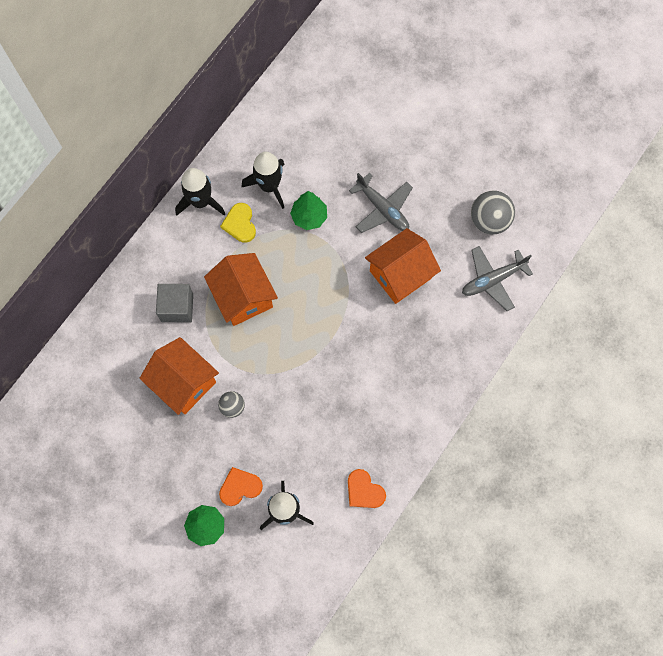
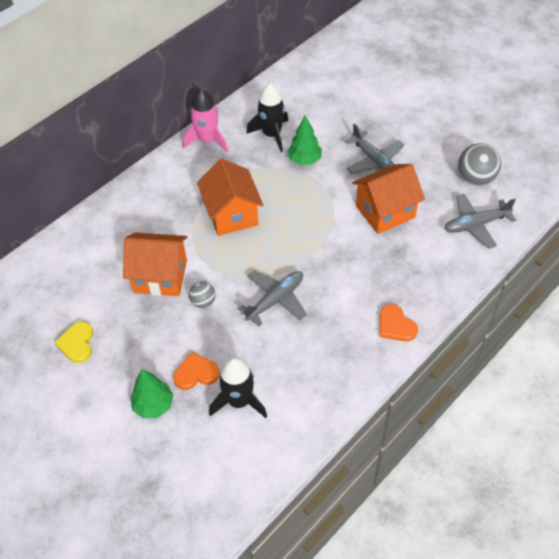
camera: 10 degrees right, 20 degrees down
(177, 307) = (167, 216): grey cube -> none
(184, 382) = (160, 276): orange house -> orange house turned 45 degrees counterclockwise
(201, 201) = (207, 140): black rocket -> pink rocket
(240, 224) = (239, 159): yellow heart -> yellow heart (77, 343)
(303, 395) = (275, 300): none -> grey plane
(364, 491) = (325, 392): orange heart -> orange heart (395, 325)

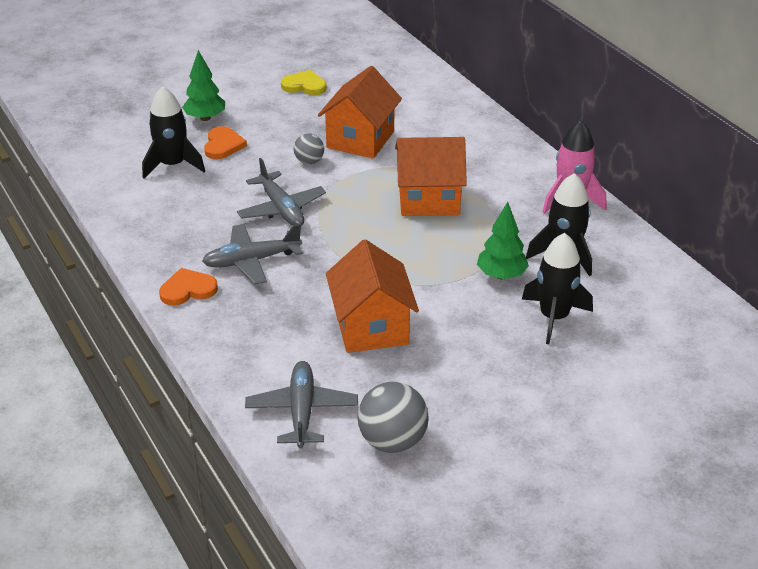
camera: 105 degrees right, 15 degrees down
(335, 130) = (554, 317): none -> black rocket
(374, 160) = (475, 341): grey plane -> grey plane (251, 261)

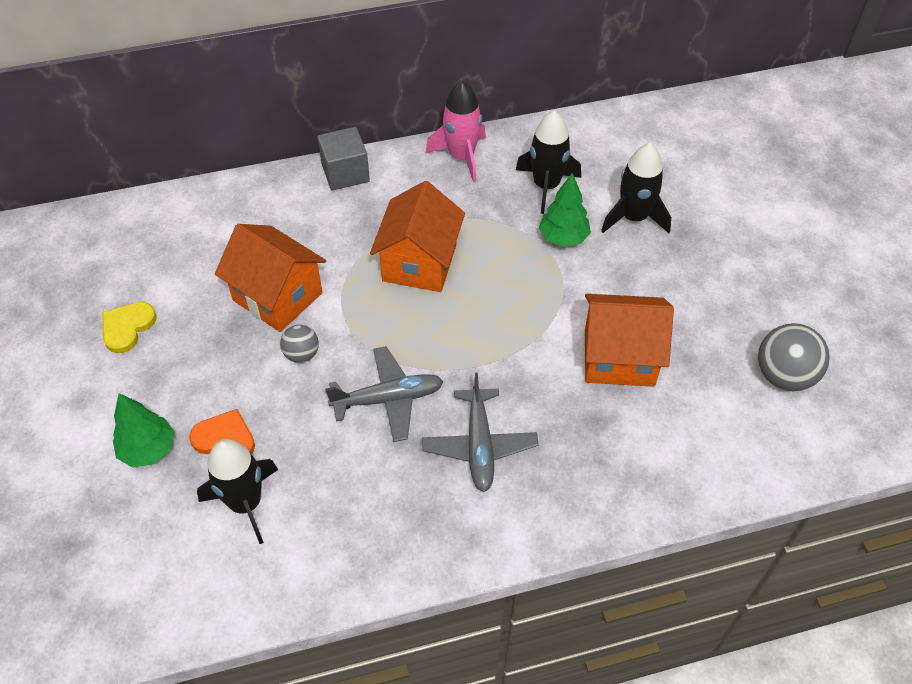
camera: 75 degrees left, 15 degrees up
(188, 289) = (515, 519): orange heart -> none
(302, 411) = (735, 441): grey plane -> none
(510, 144) = (345, 173): none -> grey cube

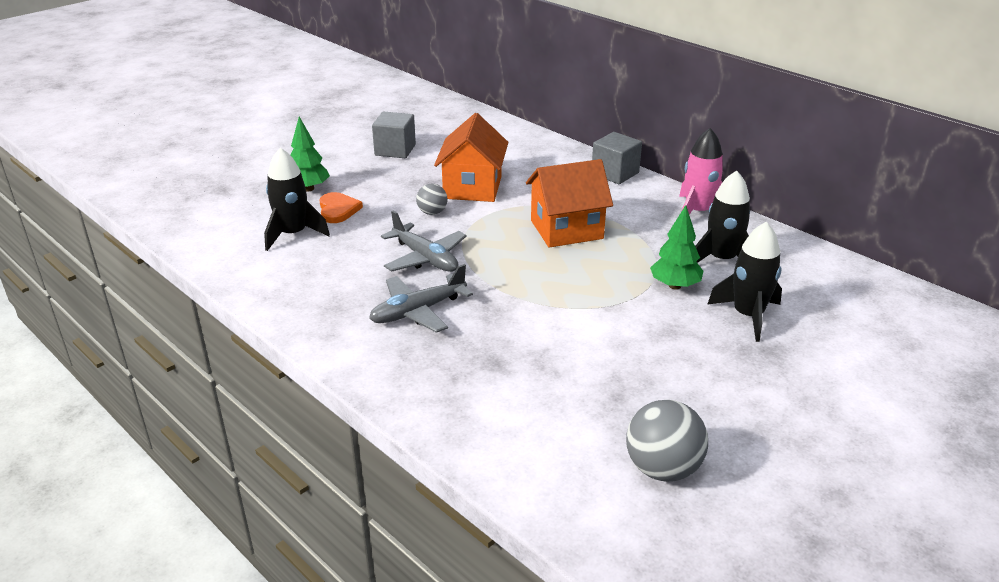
camera: 60 degrees right, 20 degrees down
(127, 327) = (395, 150): yellow heart -> grey cube
(619, 357) = (575, 355): orange house -> none

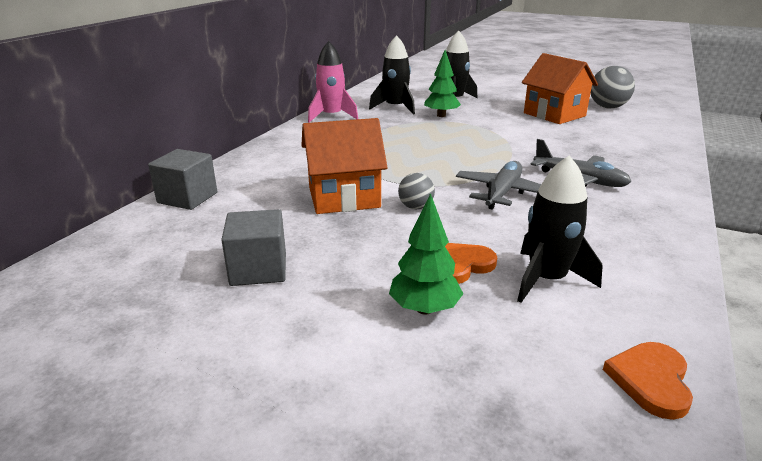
camera: 110 degrees left, 5 degrees down
(190, 232) = (650, 380): none -> orange heart
(566, 229) = (395, 149): orange house -> orange house (554, 114)
(615, 173) = (276, 144): grey cube -> grey cube (187, 198)

